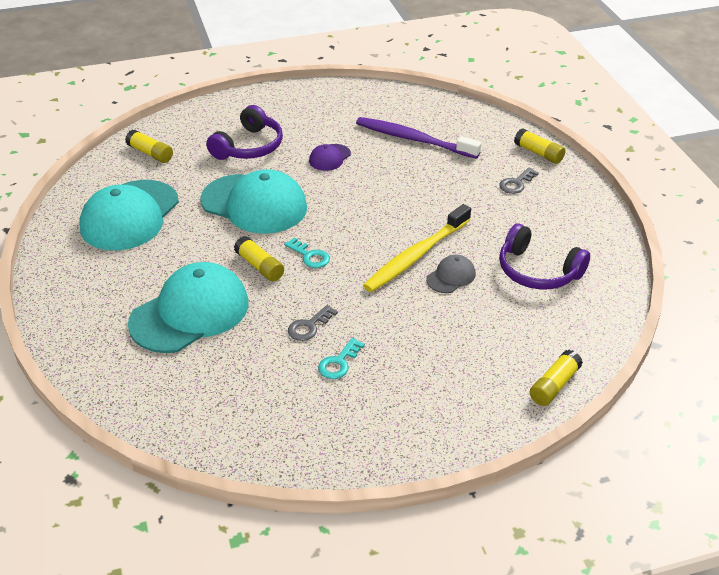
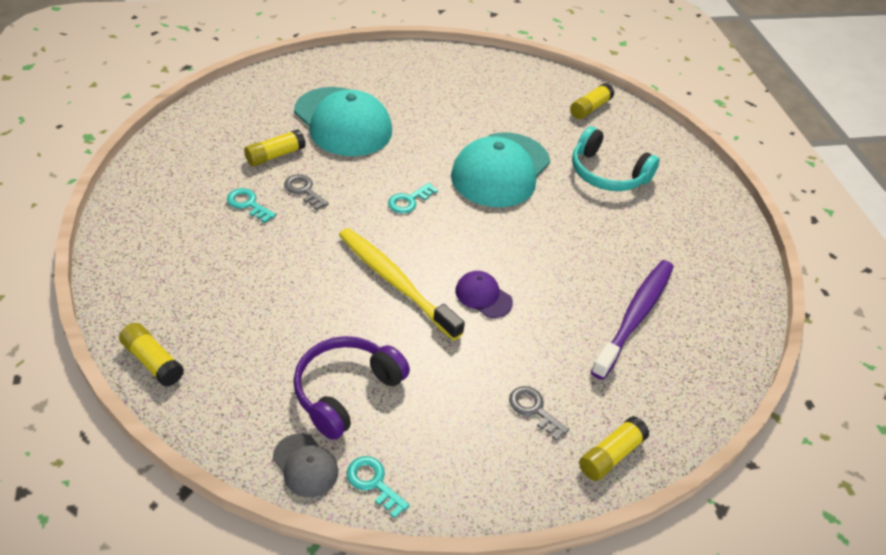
camera: 90 degrees right, 5 degrees up
(129, 215) = (487, 94): turquoise cap -> none
(249, 147) = (607, 174): purple headphones -> turquoise headphones
(259, 266) = (399, 166): yellow glue stick -> yellow glue stick (275, 155)
(329, 157) = (588, 234): purple cap -> purple cap (483, 296)
(451, 276) = (353, 306): grey cap -> grey cap (305, 465)
(607, 250) = (373, 483): none -> turquoise key

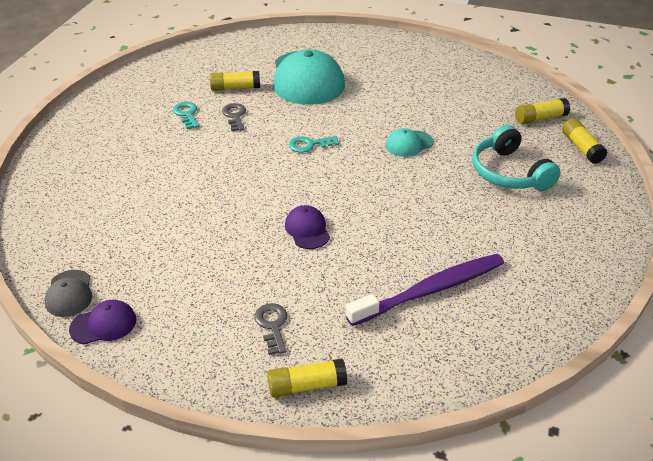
camera: 35 degrees right, 5 degrees down
(153, 361) = (35, 192): yellow glue stick -> yellow glue stick (581, 148)
(346, 391) = (141, 257): purple headphones -> none
(373, 483) = (103, 324): turquoise key -> purple cap
(395, 282) = (246, 197): yellow toothbrush -> none
(500, 170) = (409, 144): turquoise cap -> turquoise cap, size x0.45

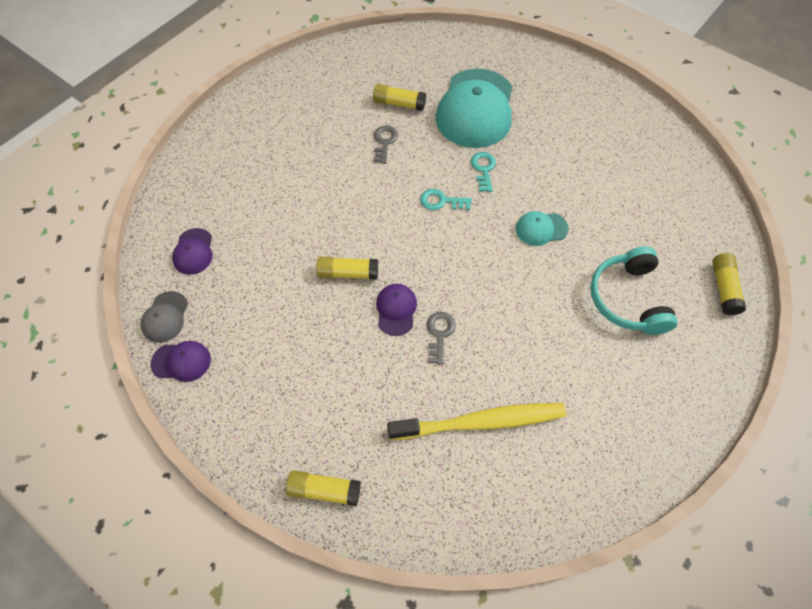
camera: 20 degrees right, 20 degrees up
(77, 235) = (193, 251): none -> purple cap
(187, 114) = (340, 127): turquoise key -> turquoise key (483, 169)
(272, 325) = (321, 413): grey key -> grey key (439, 334)
(430, 290) = (480, 422): purple toothbrush -> yellow toothbrush
(540, 118) = (698, 233): yellow glue stick -> yellow glue stick (348, 273)

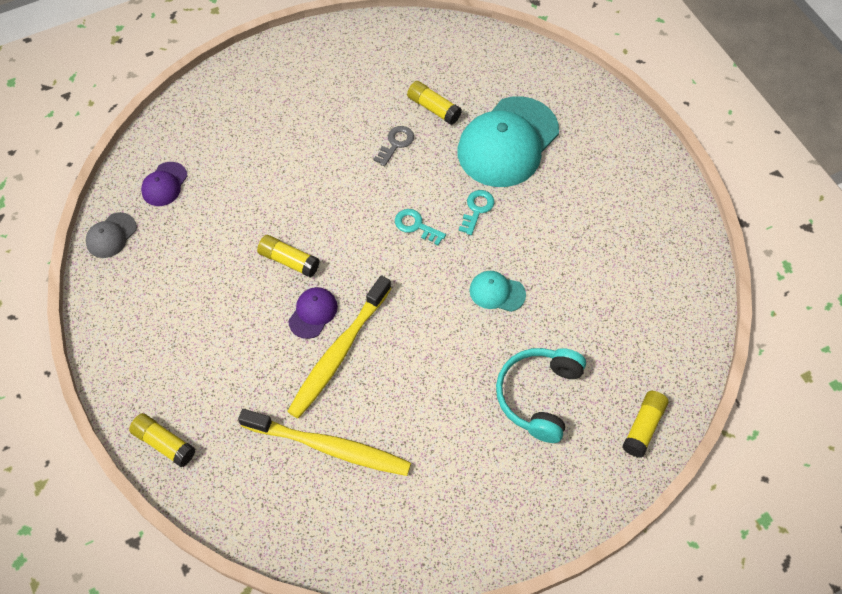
camera: 25 degrees right, 0 degrees up
(181, 361) = (105, 281): purple cap -> none
(439, 334) = (339, 352): grey key -> yellow toothbrush

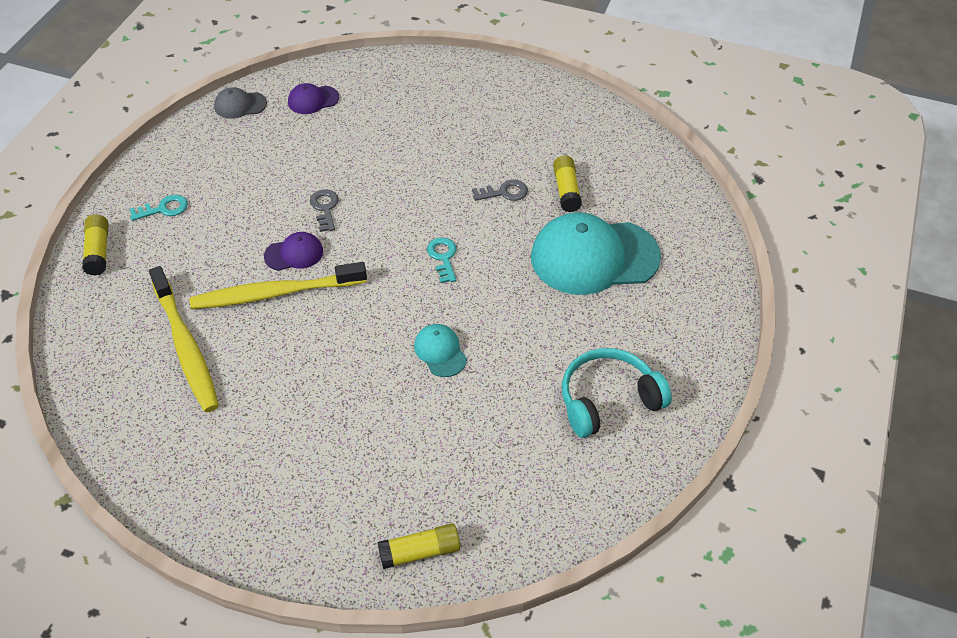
camera: 45 degrees right, 10 degrees down
(289, 261) = (325, 208): yellow glue stick -> grey key
(477, 209) = (504, 283): turquoise key -> turquoise key (164, 209)
(538, 396) = (371, 450): turquoise headphones -> turquoise headphones (608, 400)

